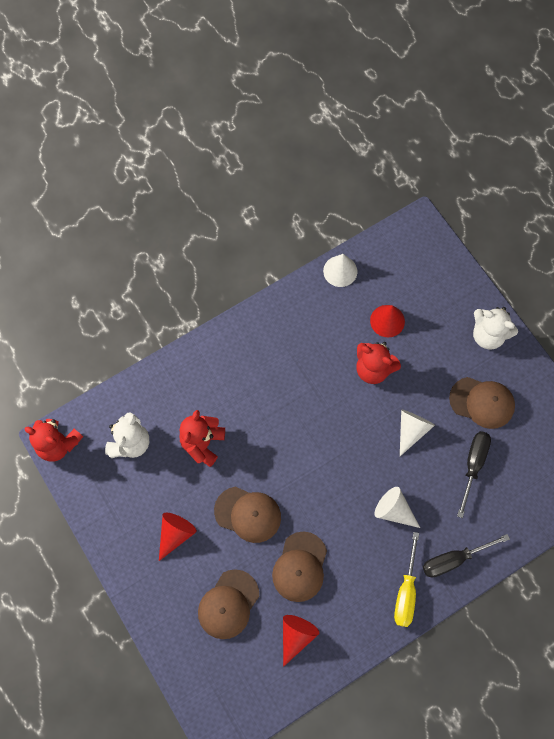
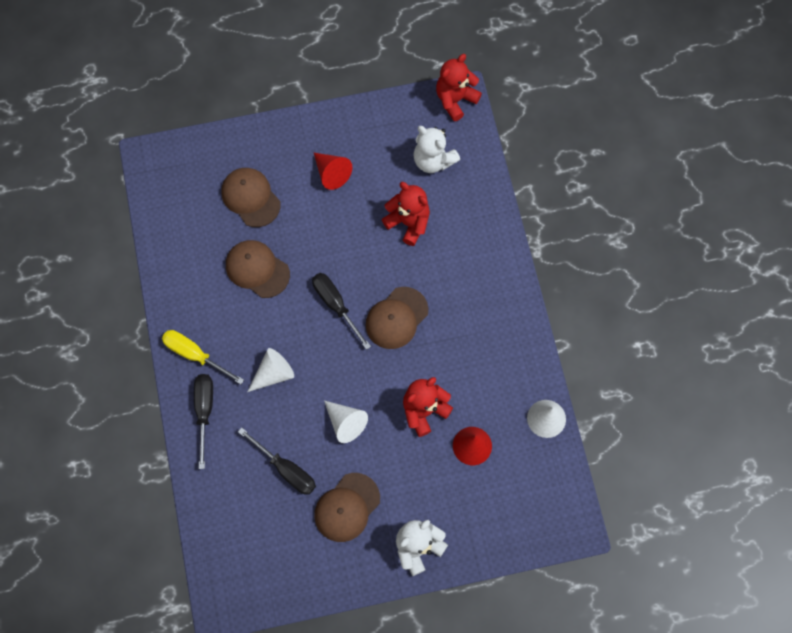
camera: 110 degrees right, 0 degrees up
(248, 514) = (324, 240): brown cap -> brown cap (396, 318)
(296, 635) = (199, 245): red cone -> none
(308, 479) = (335, 305): none -> black screwdriver

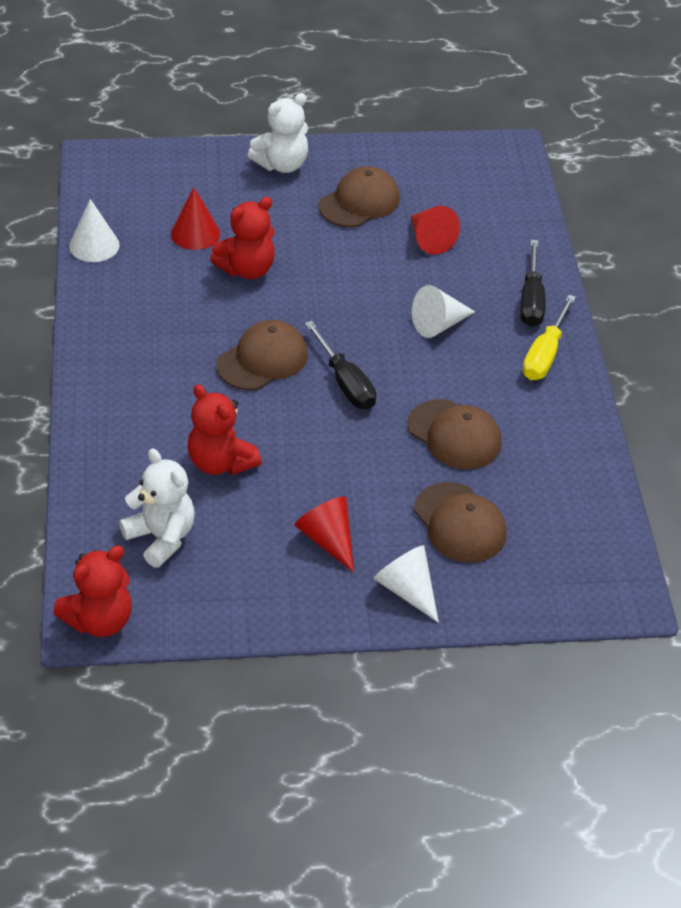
camera: 175 degrees left, 25 degrees down
(195, 355) = (545, 354): yellow screwdriver -> yellow screwdriver turned 75 degrees clockwise
(286, 469) = (429, 240): black screwdriver -> red cone
(346, 423) = (349, 270): white cone -> white cone (407, 590)

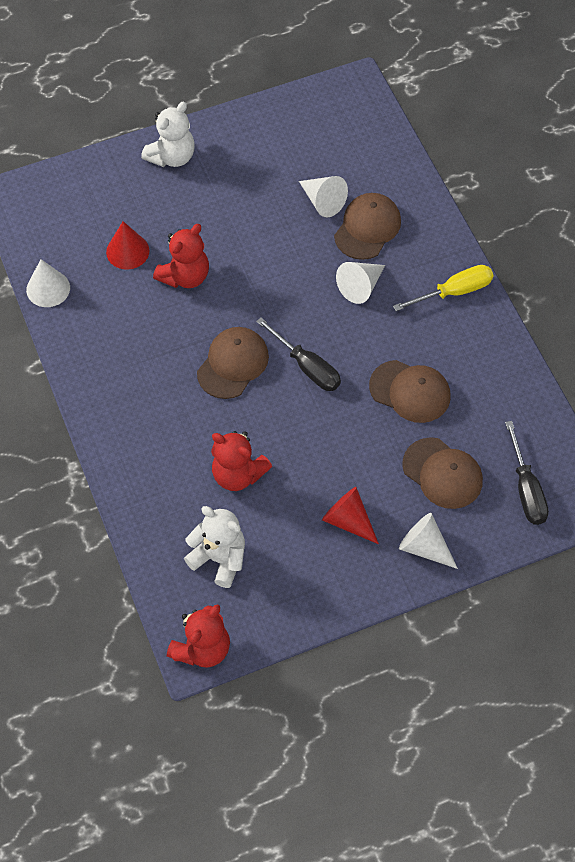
camera: 15 degrees left, 15 degrees up
(359, 202) = (251, 178): brown cap -> brown cap (367, 228)
(429, 240) = (323, 201): red cone -> white cone
(531, 300) = (425, 240): black screwdriver -> black screwdriver (526, 489)
(545, 354) = (454, 292): yellow screwdriver -> yellow screwdriver turned 120 degrees counterclockwise

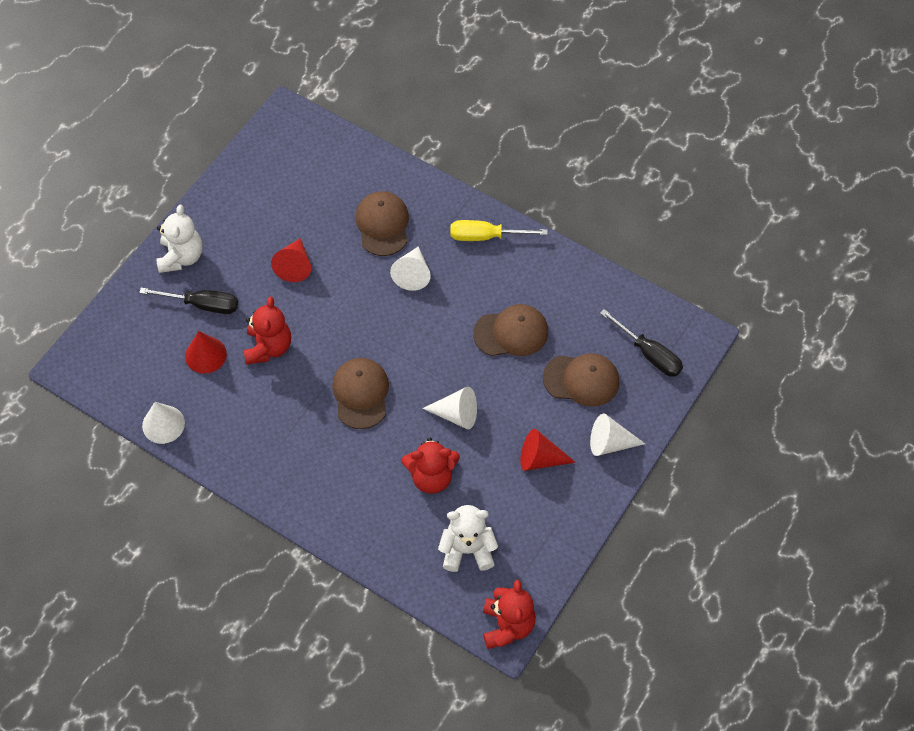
camera: 35 degrees left, 0 degrees up
(262, 219) = (294, 266): none -> red cone
(307, 367) = (420, 361): black screwdriver -> black screwdriver (202, 305)
(323, 201) = (332, 224): white cone -> white cone (456, 414)
(454, 292) = (485, 236): yellow screwdriver -> yellow screwdriver turned 120 degrees counterclockwise

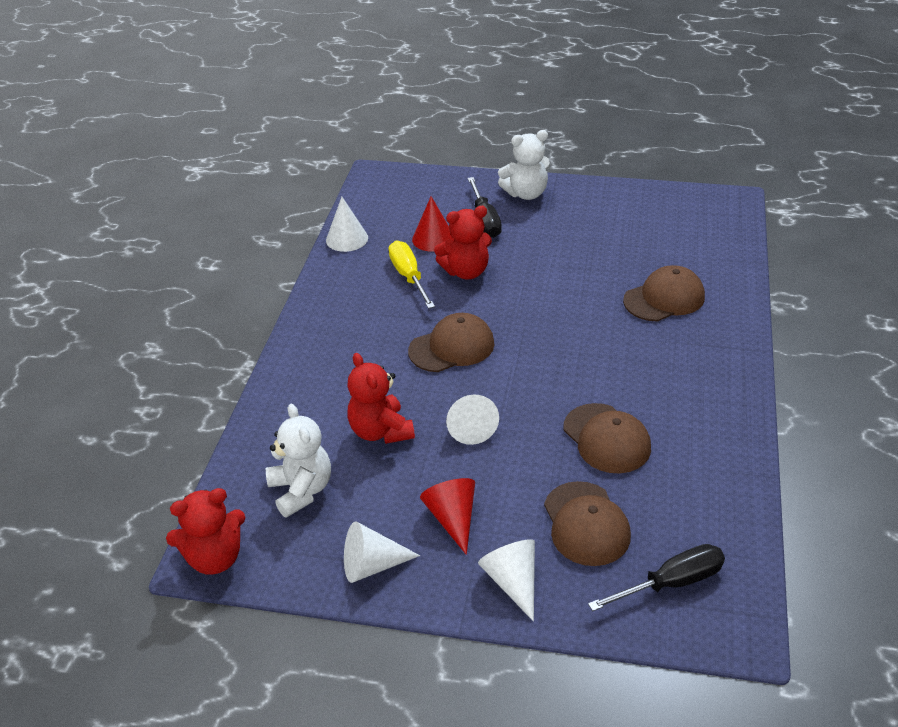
camera: 70 degrees right, 20 degrees down
(294, 266) = (568, 258): red cone -> none
(412, 274) = (622, 338): white cone -> white cone (372, 565)
(485, 236) = (717, 377): yellow screwdriver -> yellow screwdriver (409, 277)
(649, 354) = (671, 583): black screwdriver -> black screwdriver turned 135 degrees counterclockwise

